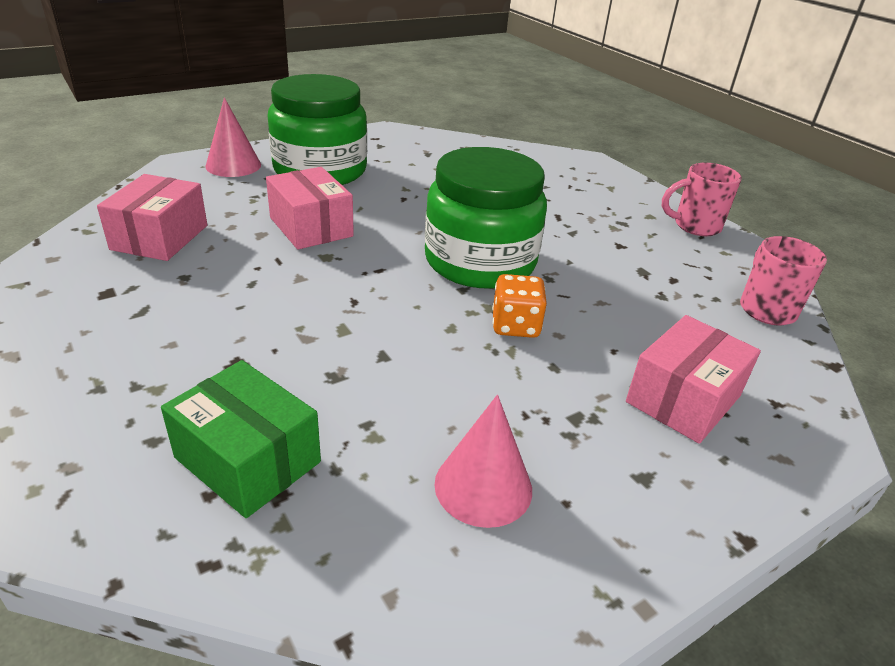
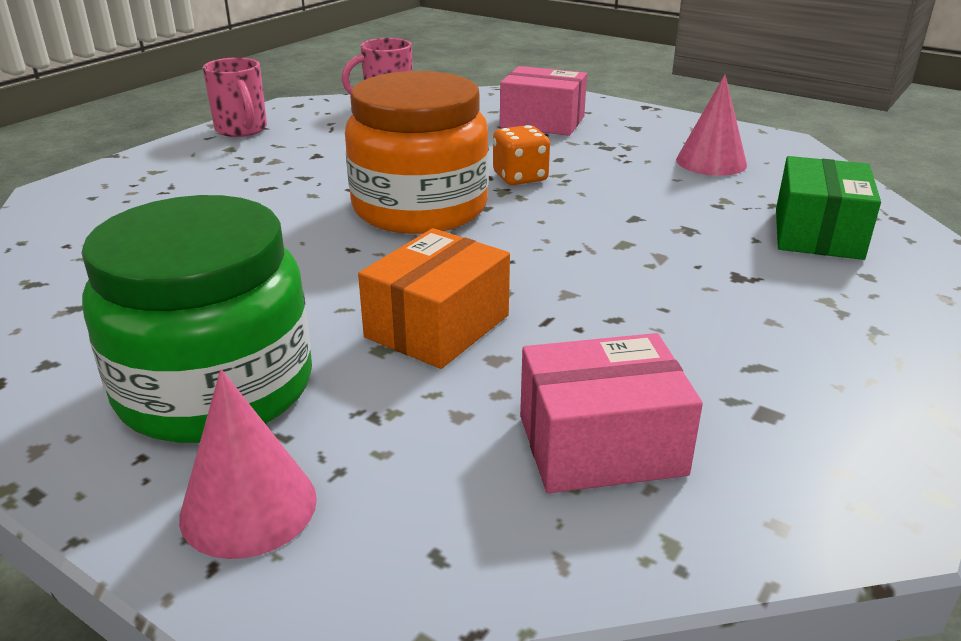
camera: 110 degrees left, 5 degrees down
(311, 227) = (437, 326): pink box -> orange box
(480, 261) = (420, 208): green jar -> orange jar

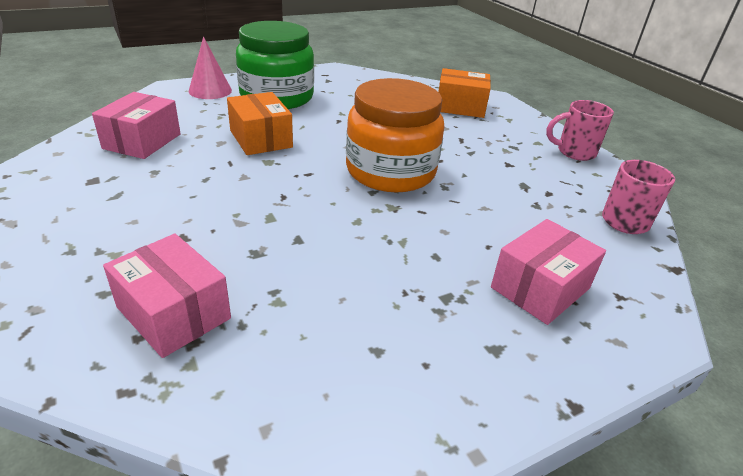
camera: 115 degrees right, 5 degrees up
(126, 207) = (460, 107): none -> orange box
(520, 177) = (410, 222): orange dice -> none
(711, 162) = (359, 346): pink cone -> none
(817, 233) = (174, 313): green box -> pink box

